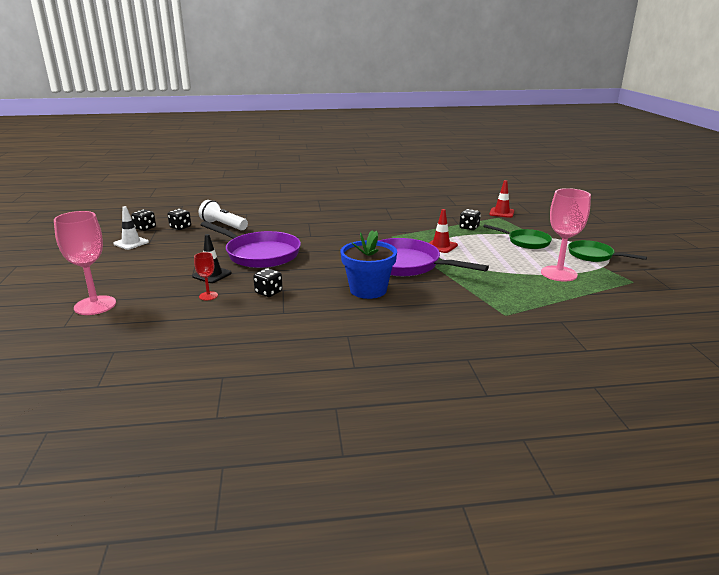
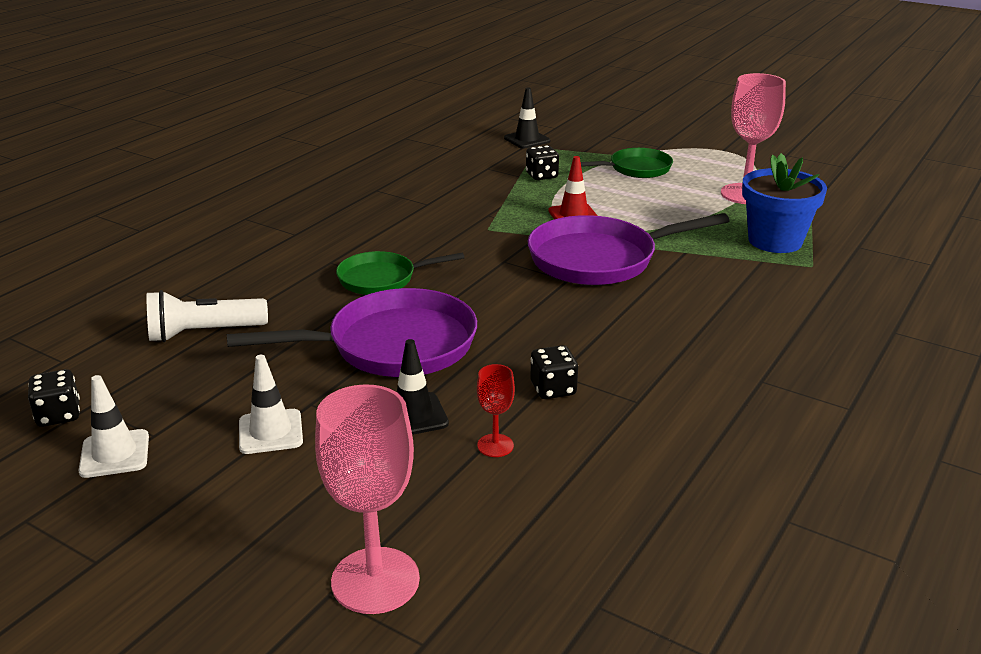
camera: 50 degrees left, 5 degrees up
(171, 258) = (270, 432): none -> white traffic cone
(180, 227) = (130, 376): black dice -> none
(368, 290) = (644, 314): blue flower pot -> blue flower pot (775, 241)
(501, 213) = (527, 140): red traffic cone -> black traffic cone
(593, 255) = (723, 158): green pan -> green pan (382, 279)

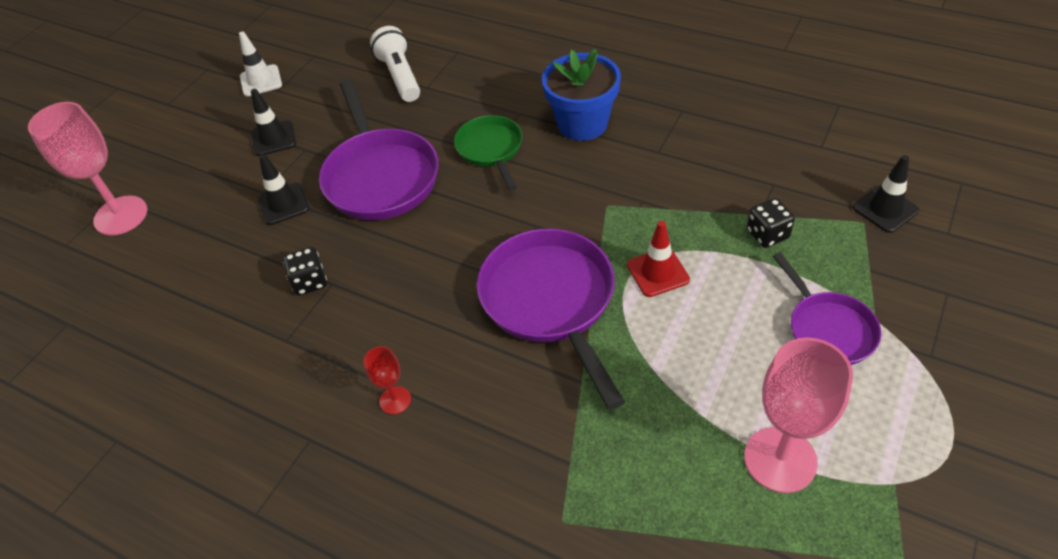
camera: 90 degrees right, 20 degrees up
(59, 415) = (304, 47): black dice -> none
(270, 432) = (274, 138): white traffic cone -> black traffic cone
(495, 445) = (240, 254): red goblet -> red goblet (395, 400)
(636, 169) = (828, 329): green pan -> purple pan
(775, 241) = (629, 484): blue flower pot -> blue flower pot (582, 124)

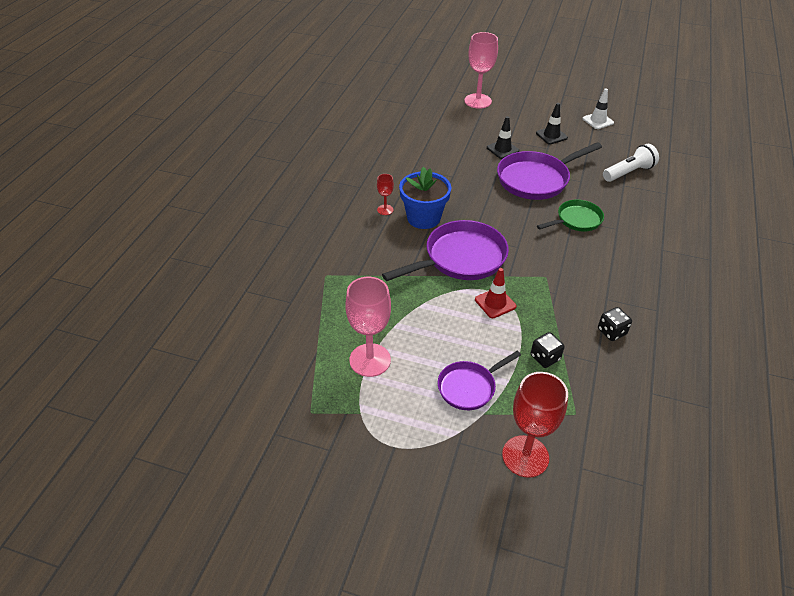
camera: 75 degrees right, 5 degrees down
(310, 282) = (452, 169): black dice -> black dice (611, 332)
(582, 124) = (619, 259): blue flower pot -> blue flower pot (423, 218)
(885, 209) = (594, 429): black traffic cone -> none
(941, 285) = (525, 456): none -> red goblet

